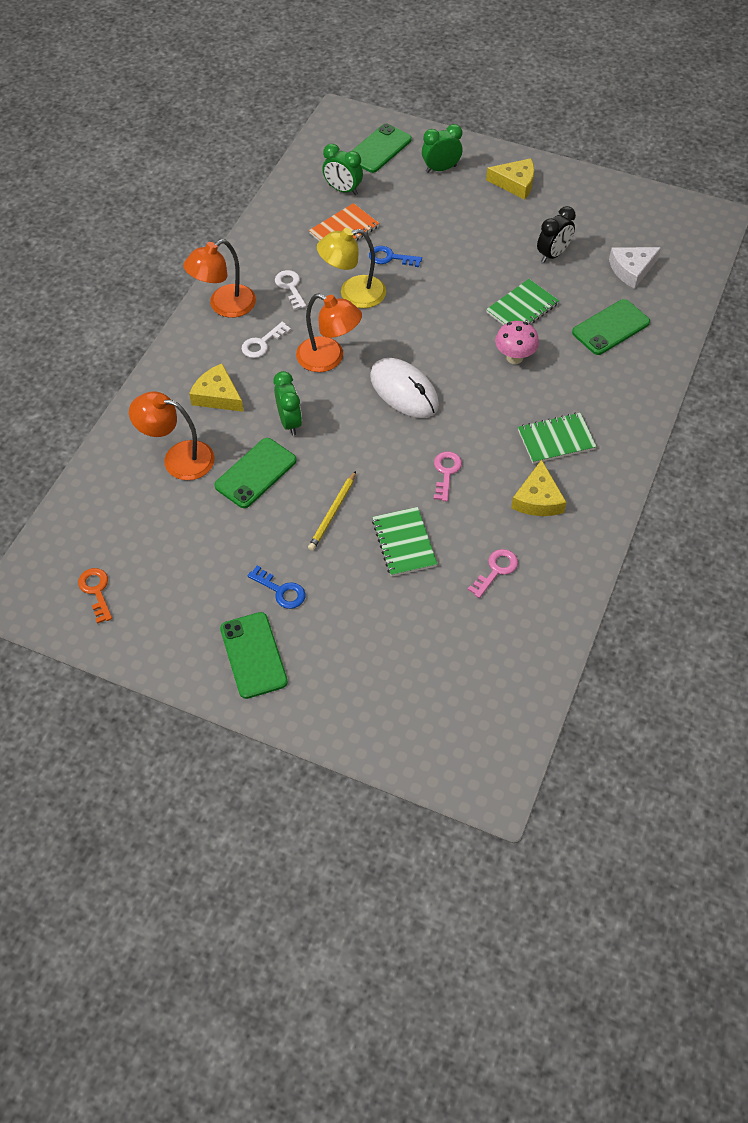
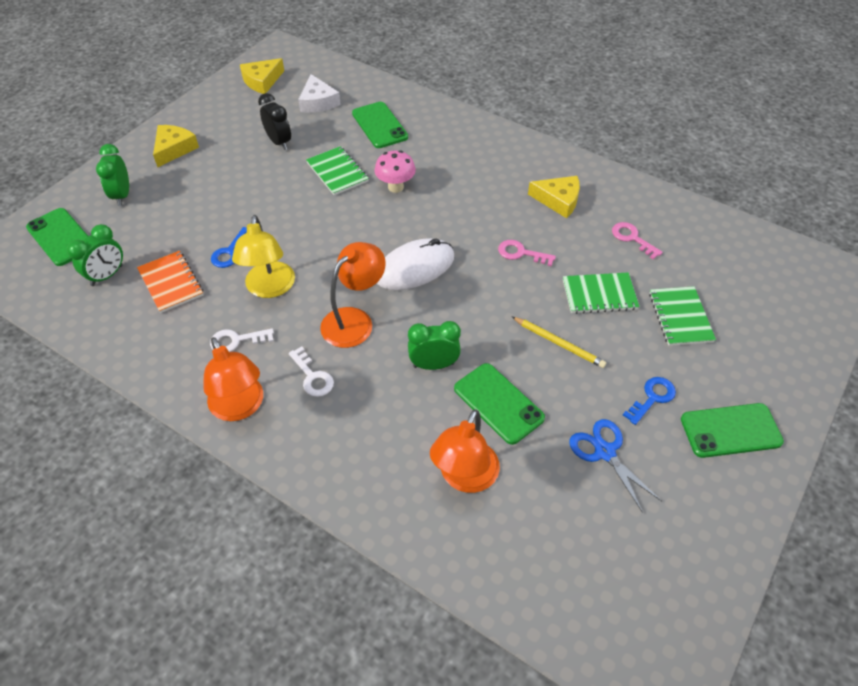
camera: 80 degrees left, 5 degrees down
(96, 591) = (651, 584): orange key -> none
(216, 555) = (605, 452): none -> blue scissors
(217, 395) = (379, 428): yellow cheese -> yellow cheese (262, 81)
(556, 439) = (496, 178): green notebook -> green notebook (680, 317)

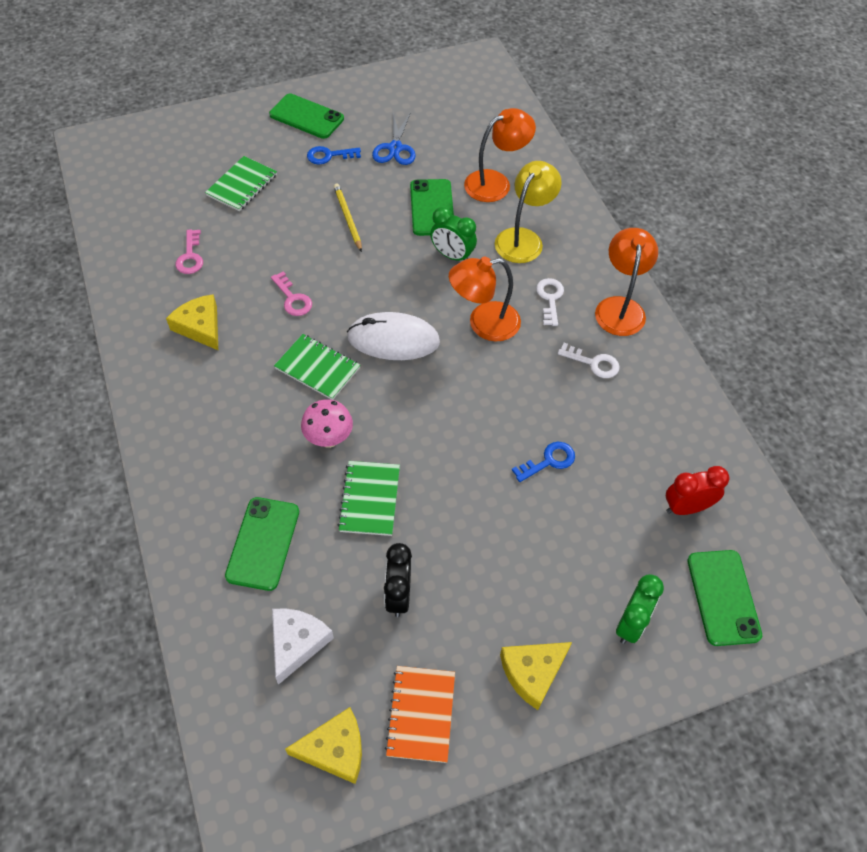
camera: 145 degrees left, 5 degrees up
(107, 275) = (686, 507): green clock -> red clock
(171, 283) = (625, 459): orange notebook -> orange notebook (421, 714)
(269, 288) = (535, 396): yellow lamp -> yellow lamp (523, 238)
(599, 295) = (276, 232): green notebook -> green notebook (317, 368)

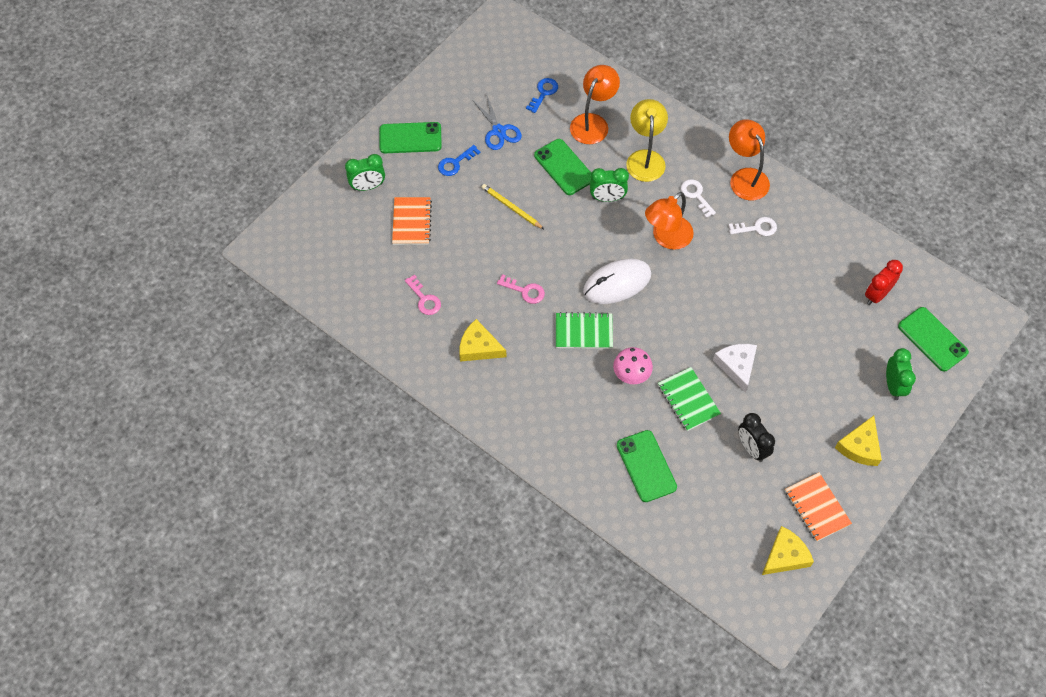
camera: 30 degrees left, 5 degrees up
(230, 138) = (368, 186): none -> green clock
(242, 185) = (412, 222): green notebook -> orange notebook
(297, 643) = (716, 512): white cheese -> white cheese (737, 366)
(549, 461) = (777, 311): blue key -> blue key (543, 93)

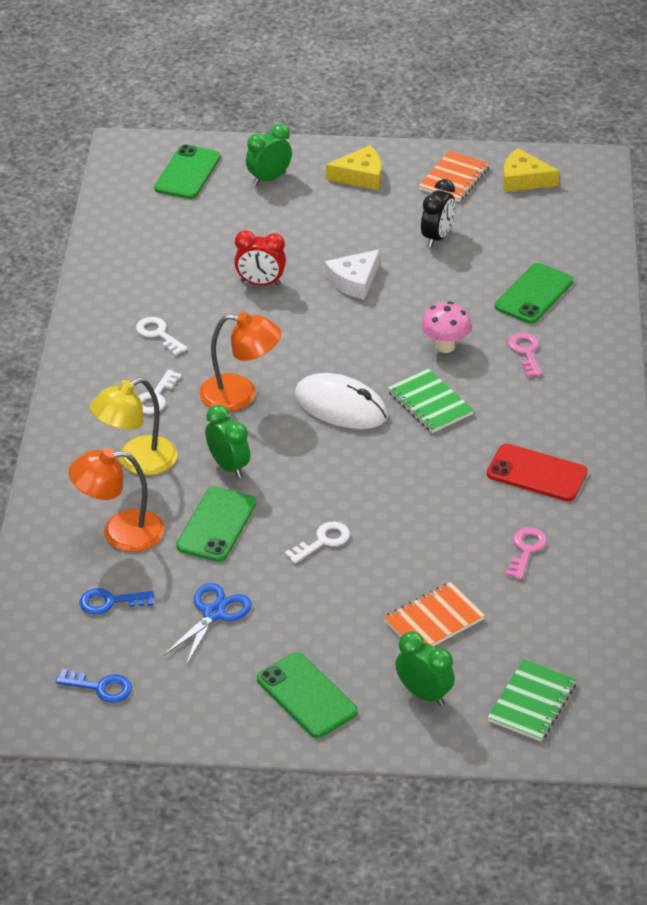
camera: 125 degrees left, 20 degrees down
(455, 163) = (305, 628): blue key -> blue key (101, 687)
(479, 347) = (536, 473): yellow cheese -> red phone
(511, 208) = (323, 541): yellow pencil -> white key
(525, 291) = (426, 473): pink key -> pink key (526, 352)
(688, 400) = (429, 297): green notebook -> green notebook (532, 702)
(745, 177) = (91, 370): orange lamp -> none
(876, 295) = (167, 223): red clock -> red clock (260, 283)

